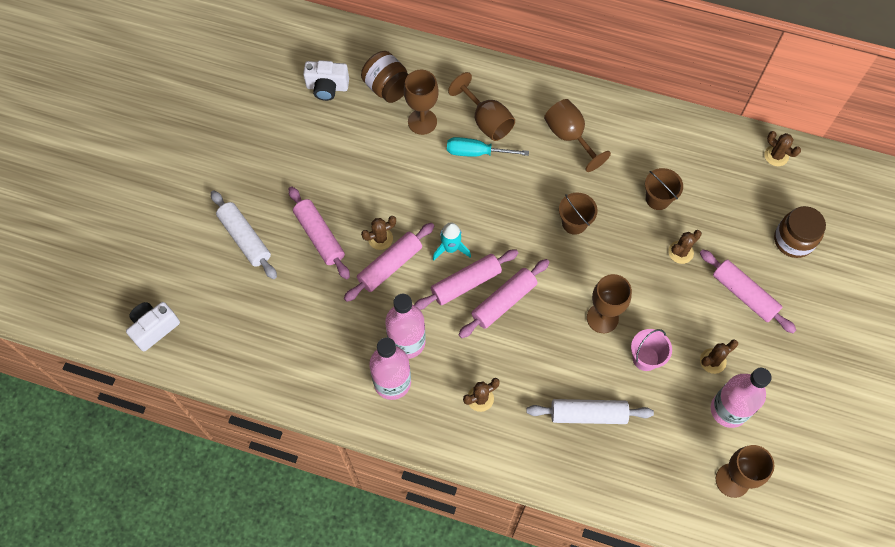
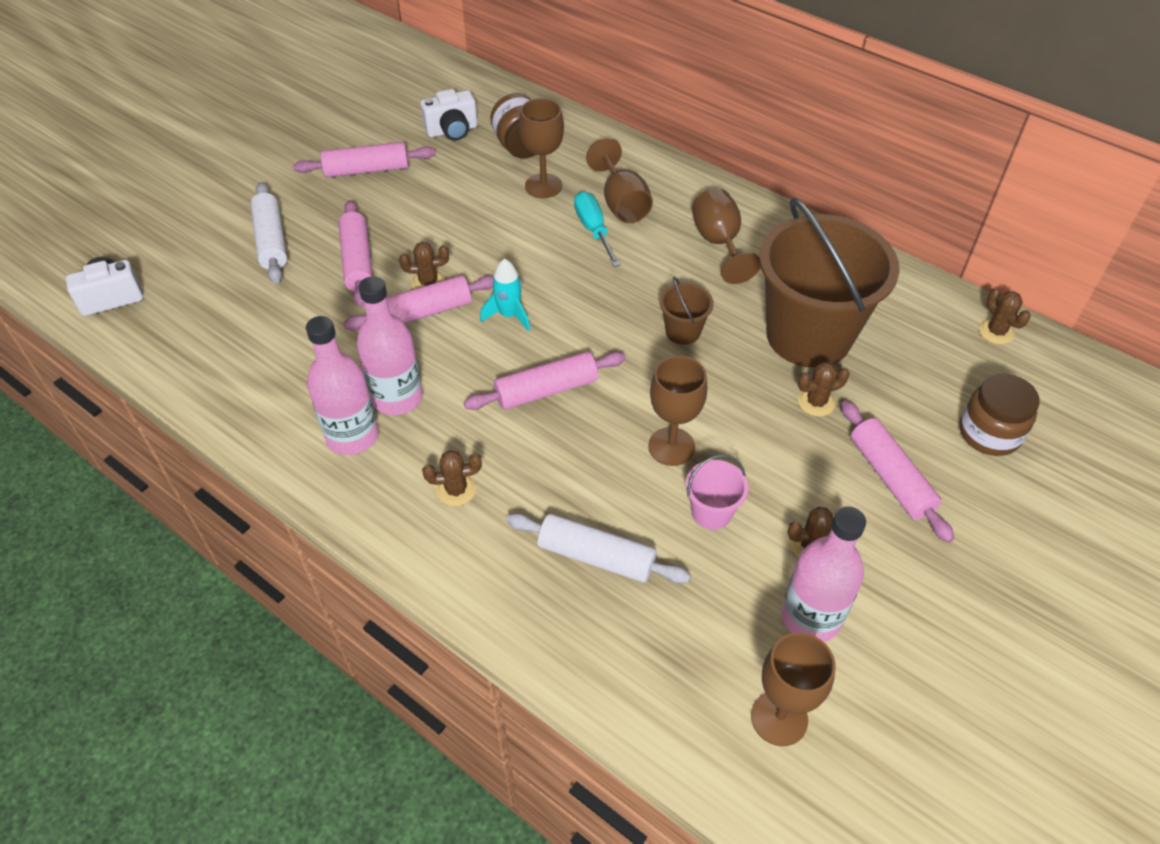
camera: 20 degrees right, 15 degrees down
(327, 87) = (452, 131): white camera -> white camera turned 45 degrees counterclockwise
(466, 283) = (508, 356): pink rolling pin -> pink rolling pin (367, 170)
(477, 152) = (594, 230): turquoise screwdriver -> turquoise screwdriver turned 45 degrees clockwise
(658, 199) = (808, 335): brown bucket -> brown bucket, size x2.42

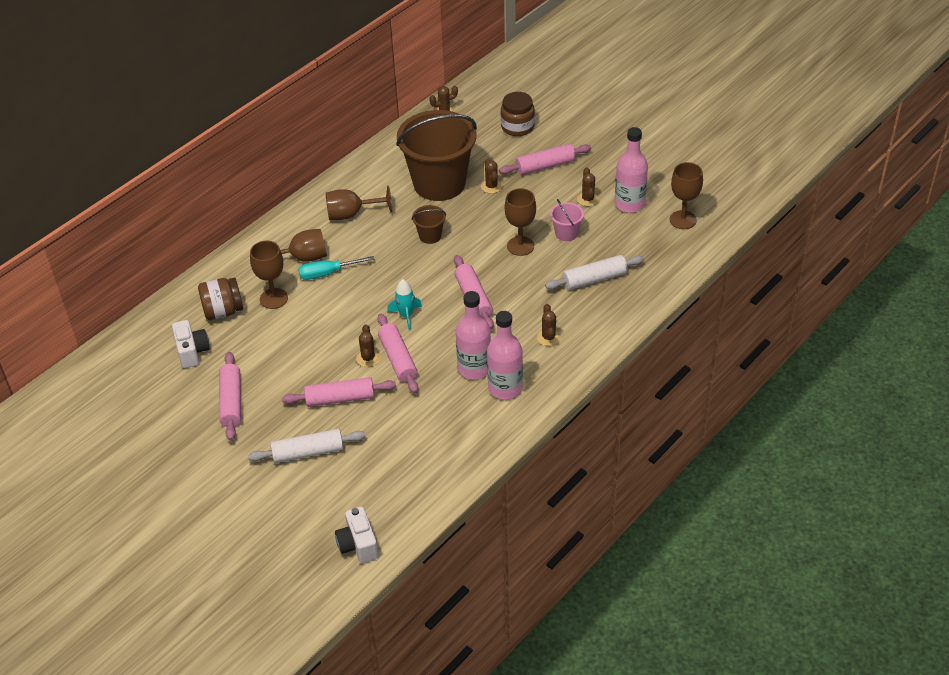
camera: 85 degrees left, 5 degrees down
(596, 557) = (594, 279): white rolling pin -> white rolling pin turned 45 degrees clockwise

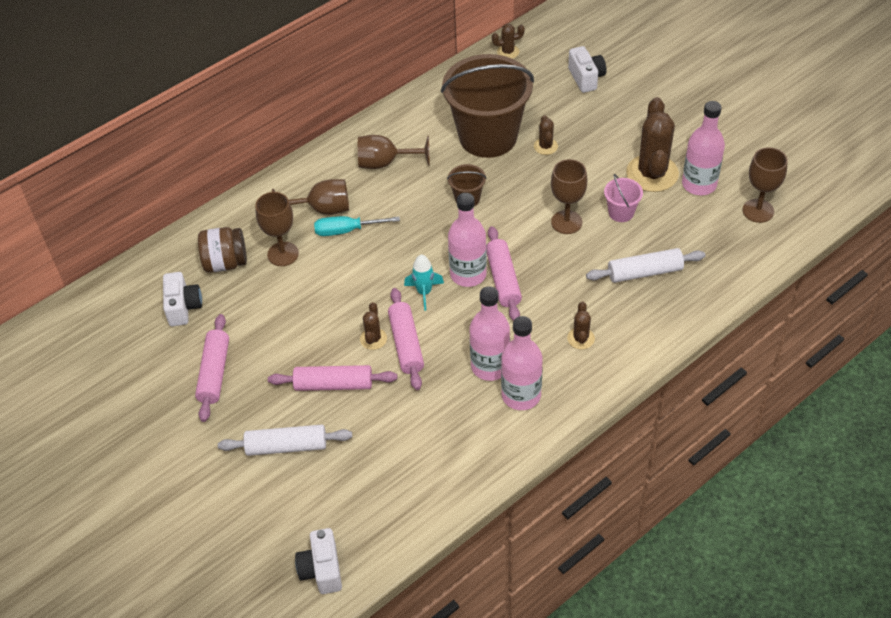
camera: 10 degrees right, 5 degrees up
(442, 297) = (468, 274): none -> pink bottle
(517, 127) = (586, 78): brown jar -> white camera
(545, 166) = (610, 128): pink rolling pin -> none
(588, 199) = (652, 173): brown cactus -> brown cactus, size x2.10

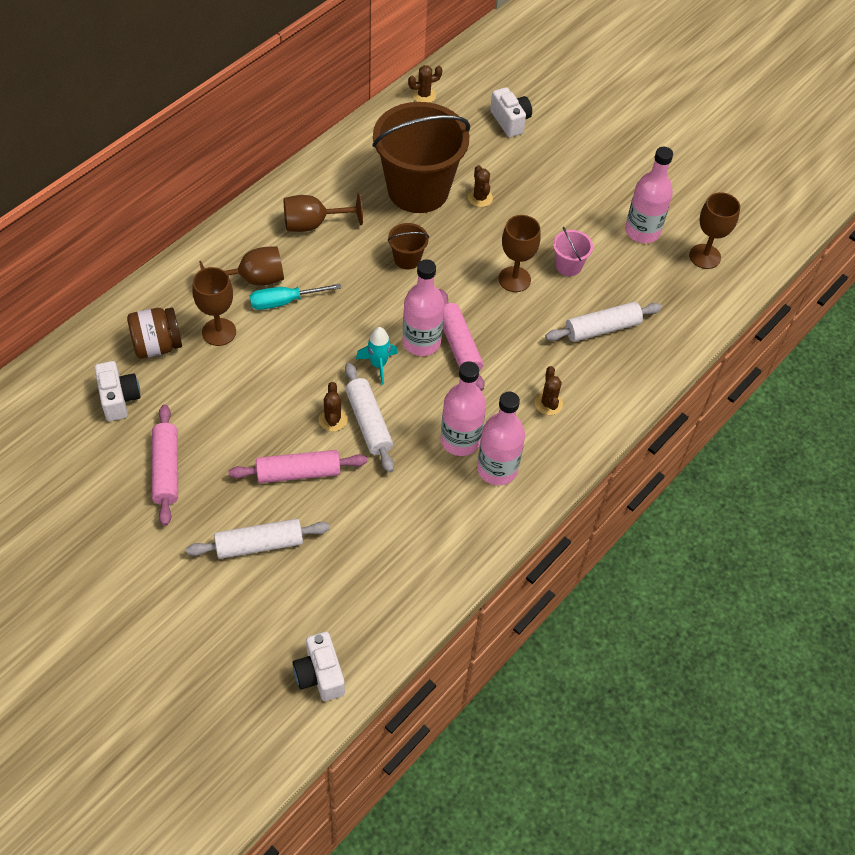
camera: 15 degrees left, 5 degrees up
(406, 344) = (368, 423): pink rolling pin -> white rolling pin
(652, 173) = (593, 222): brown cactus -> none

